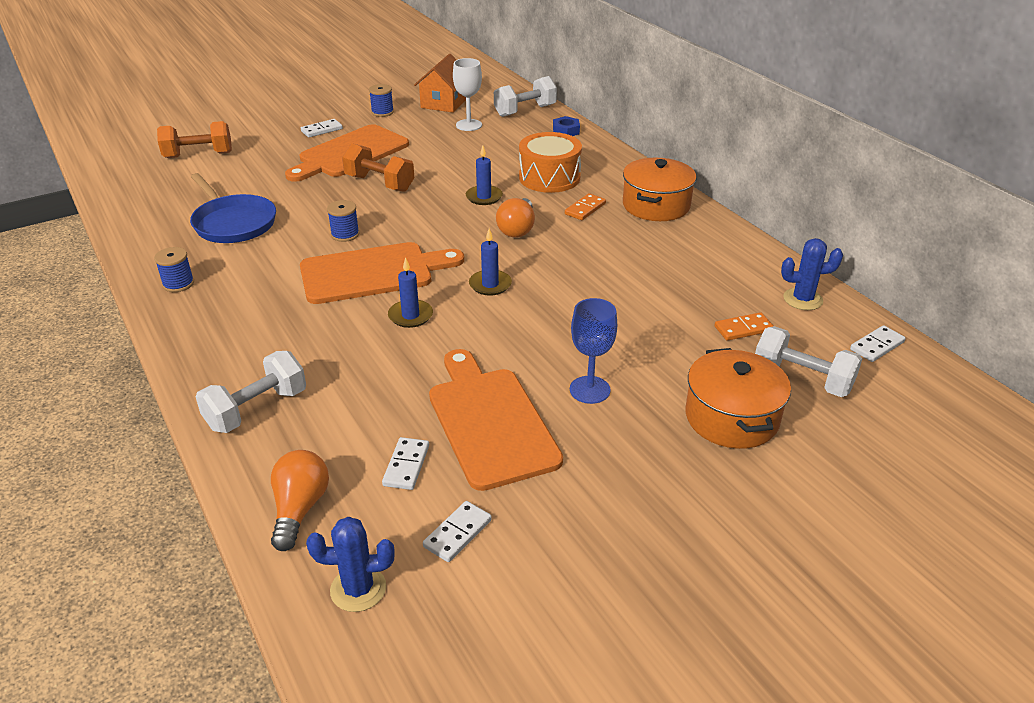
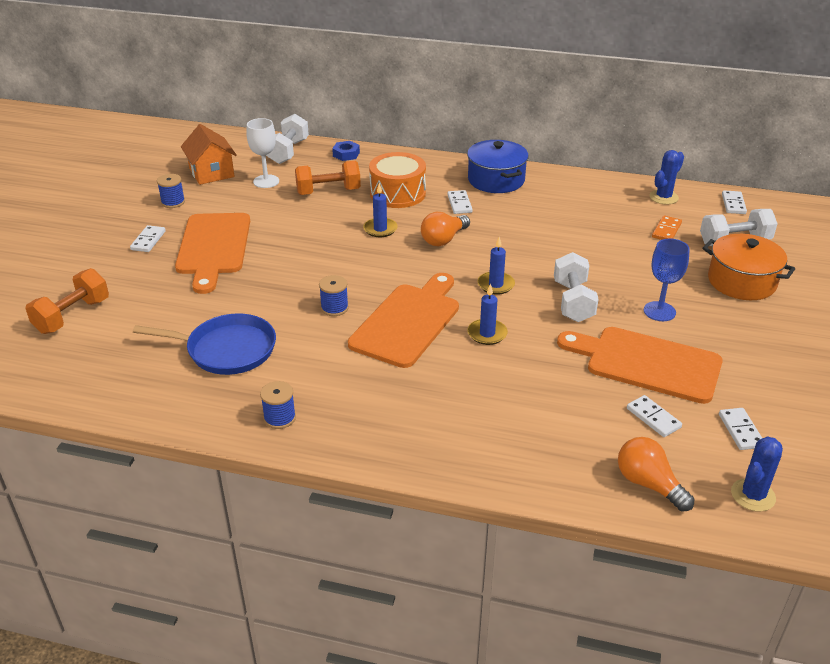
camera: 45 degrees left, 0 degrees up
(257, 409) = (512, 453): white dumbbell -> white dumbbell (573, 302)
(379, 183) = (284, 258): orange dumbbell -> orange dumbbell (328, 192)
(517, 229) = (443, 239): orange light bulb -> orange light bulb turned 75 degrees clockwise
(585, 209) = (459, 204): orange domino -> white domino
(656, 205) = (496, 180): orange pot -> blue pot

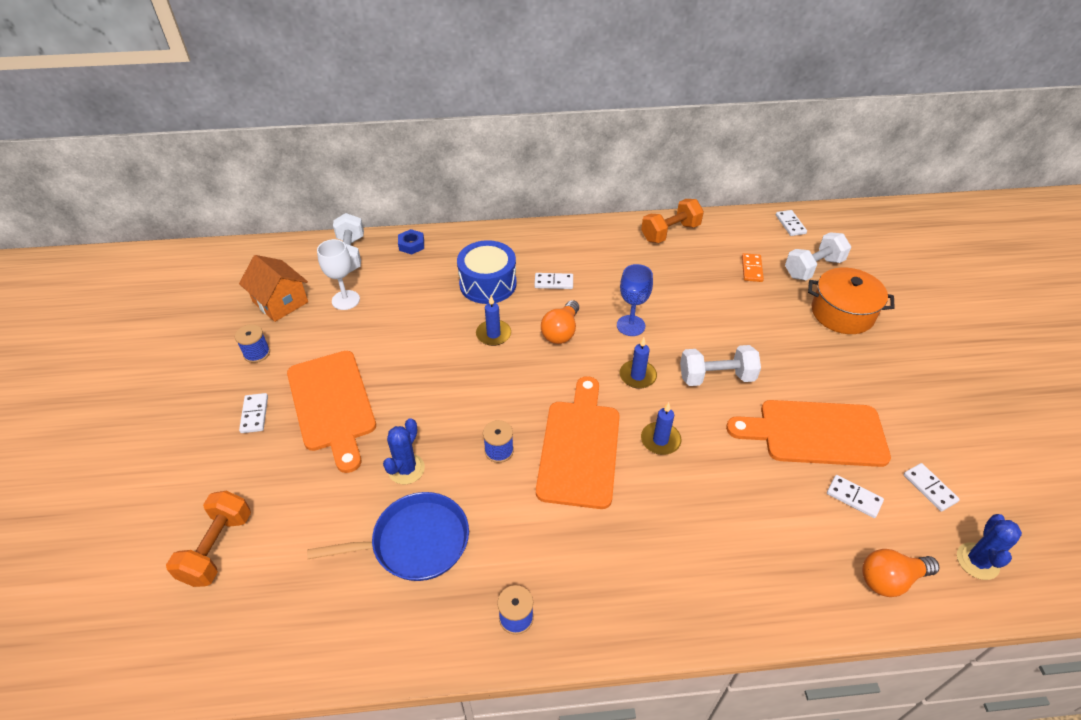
camera: 20 degrees left, 10 degrees up
(328, 192) = (417, 298): orange dumbbell -> orange dumbbell (670, 232)
(397, 193) = (488, 284): orange drum -> blue drum
(459, 204) = (553, 282): white domino -> white domino turned 60 degrees counterclockwise
(496, 180) = (573, 244): blue pot -> none
(573, 302) = (716, 377): white dumbbell -> white dumbbell turned 75 degrees counterclockwise
(648, 484) = (890, 579): orange light bulb -> orange light bulb turned 45 degrees counterclockwise
(659, 311) = (794, 367): blue goblet -> blue goblet (630, 325)
(663, 197) = (729, 230): blue cactus -> blue cactus (406, 469)

